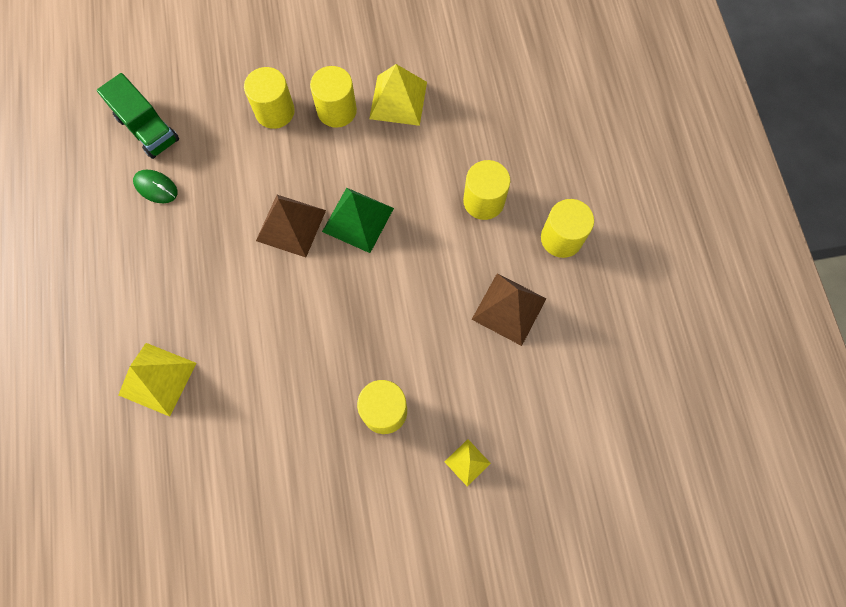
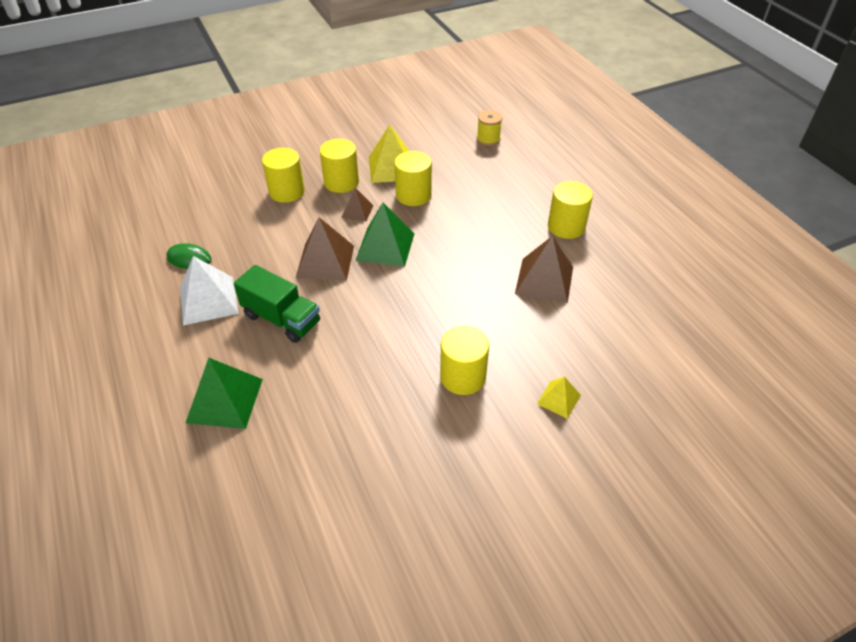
camera: 15 degrees left, 25 degrees down
(147, 129) = (172, 221): green truck -> green truck (281, 319)
(157, 379) = (224, 400): yellow pyramid -> green pyramid
(165, 249) = (208, 300): none -> white pyramid
(342, 160) = (357, 211): none -> brown pyramid
(483, 201) = (490, 215): yellow cylinder -> yellow cylinder (413, 195)
(523, 77) = (488, 139): none -> yellow spool

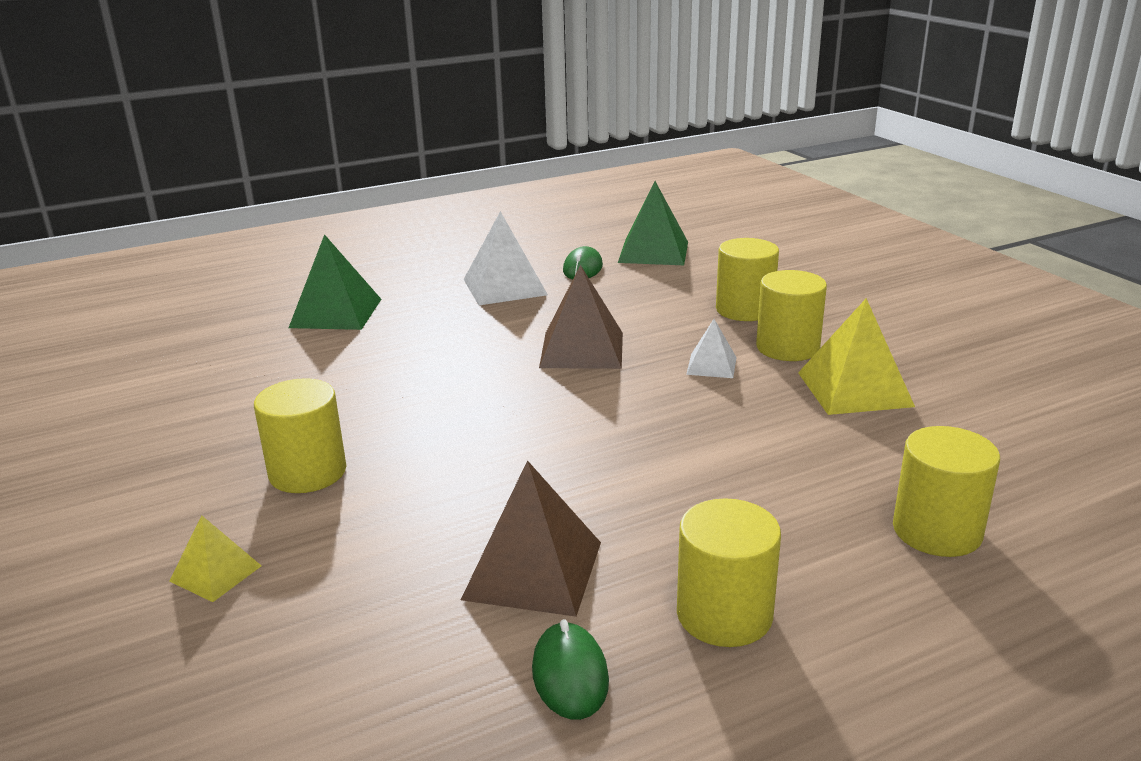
camera: 90 degrees right, 20 degrees down
(281, 319) = (463, 331): green truck -> none
(357, 211) = (711, 365): brown pyramid -> white pyramid
(385, 246) = (621, 394): green pyramid -> green pyramid (653, 252)
(413, 195) = (776, 414): yellow cylinder -> yellow cylinder (937, 531)
(488, 139) = (1039, 501): yellow spool -> none
(606, 269) = (570, 675): none -> green mouse

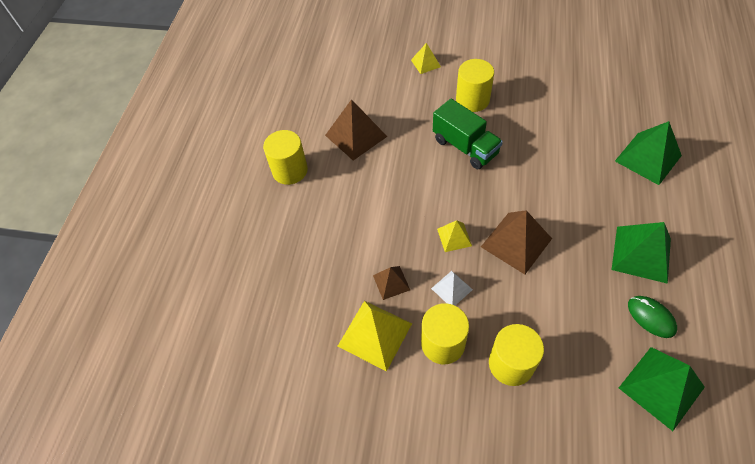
camera: 130 degrees right, 30 degrees up
(441, 439) = (465, 147): none -> green truck
(504, 287) = (641, 254): white pyramid -> green pyramid
(570, 675) = (304, 122): green mouse -> none
(632, 389) = (454, 237): none -> yellow pyramid
(770, 406) = (391, 282): none -> brown pyramid
(937, 531) = (262, 264): yellow cylinder -> none

